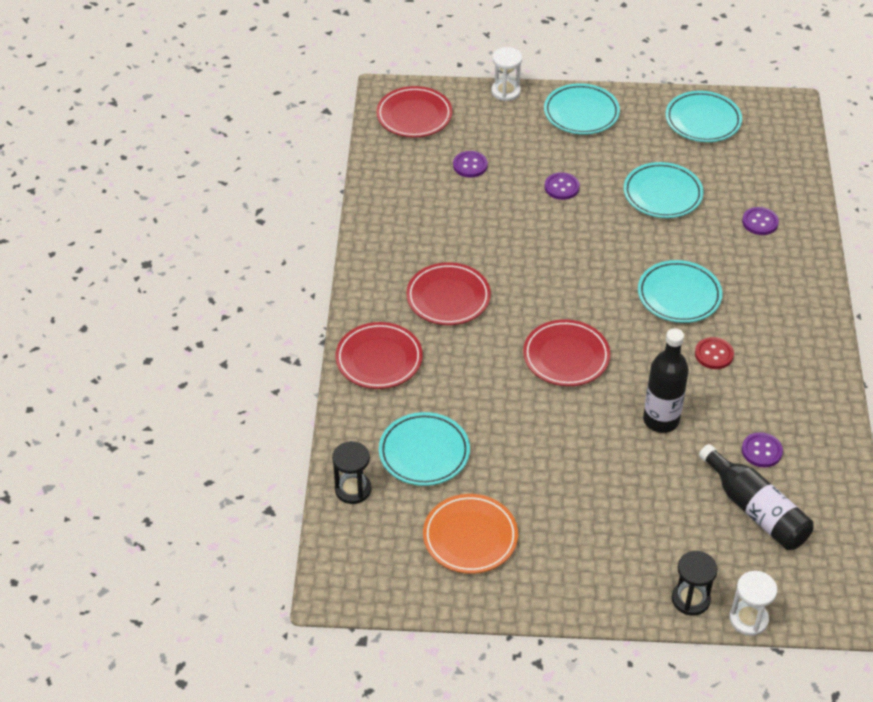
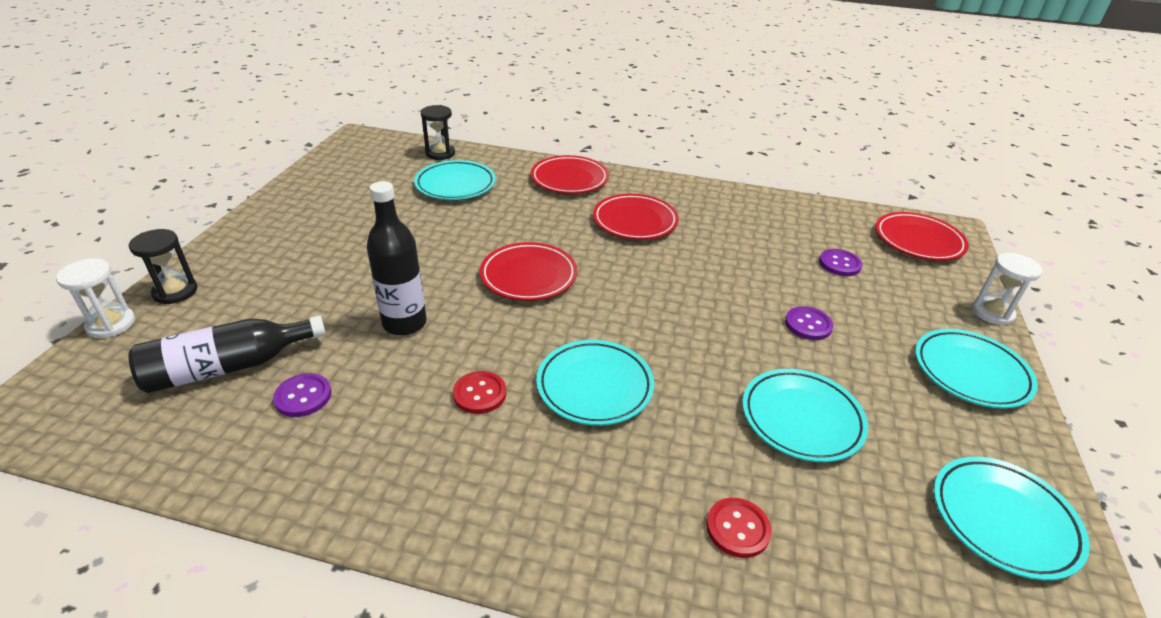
camera: 100 degrees right, 10 degrees down
(470, 537) = (354, 192): orange plate -> none
(760, 222) = (737, 529): purple button -> red button

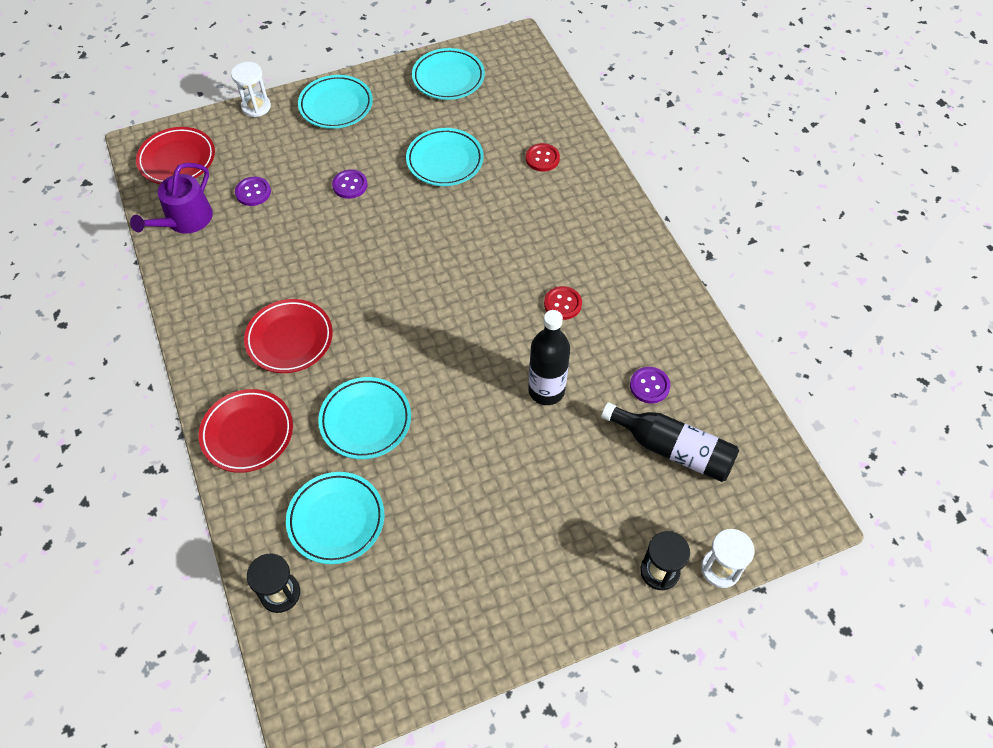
camera: 125 degrees left, 20 degrees up
(528, 276) = (430, 358): red plate -> none
(594, 386) = (505, 256): turquoise plate -> turquoise plate (365, 420)
(825, 220) = (185, 220): none -> purple watering can

